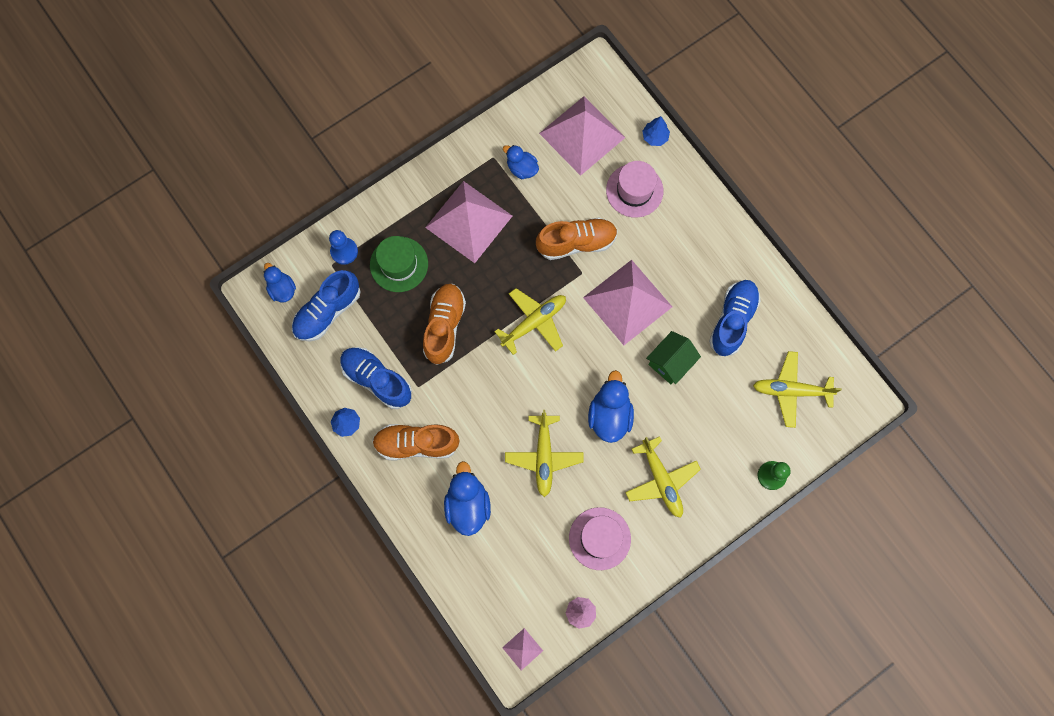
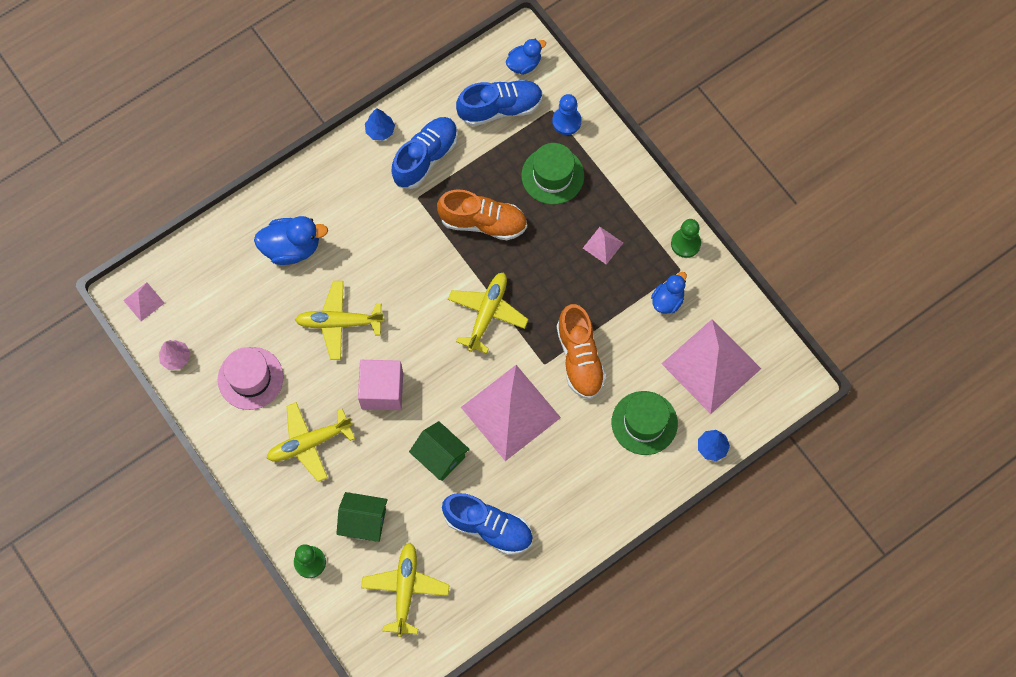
camera: 90 degrees right, 5 degrees down
(328, 311) = (500, 108): blue shoe -> blue shoe turned 120 degrees clockwise
(417, 444) = (357, 198): orange shoe -> none
(468, 152) = (685, 243): none -> green pawn
(469, 221) = (603, 245): pink pyramid -> pink pyramid, size x0.43
(534, 322) = (487, 313): yellow plane -> yellow plane turned 120 degrees counterclockwise
(609, 415) = (382, 390): blue duck -> pink cube
(634, 190) = (644, 423): pink hat -> green hat
(732, 428) = (364, 522): none -> green house

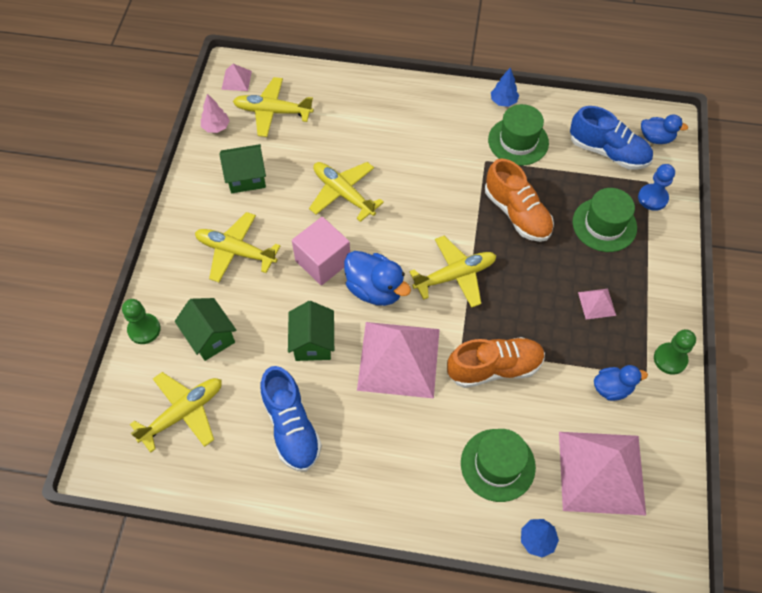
camera: 45 degrees right, 10 degrees down
(206, 303) = (272, 112): none -> yellow plane
(250, 378) = (246, 178): pink hat -> green house
(292, 248) = (364, 123): blue duck -> blue duck (375, 289)
(425, 158) = (518, 141): blue shoe -> green hat
(579, 358) = (494, 368): orange shoe -> orange shoe turned 135 degrees counterclockwise

